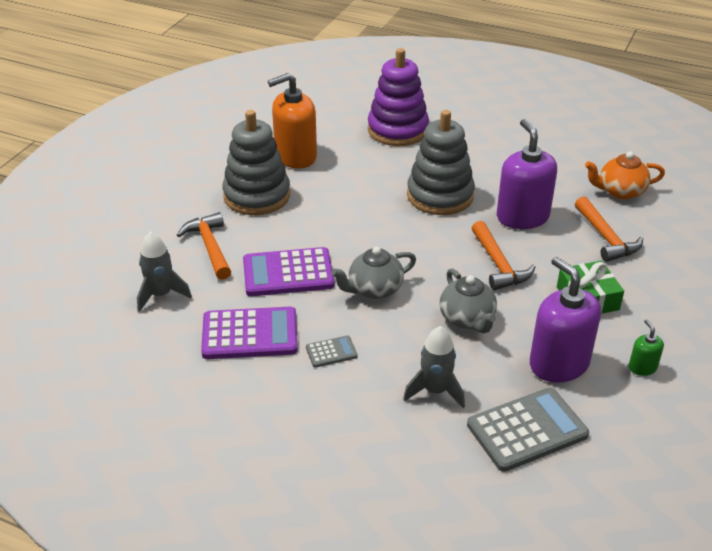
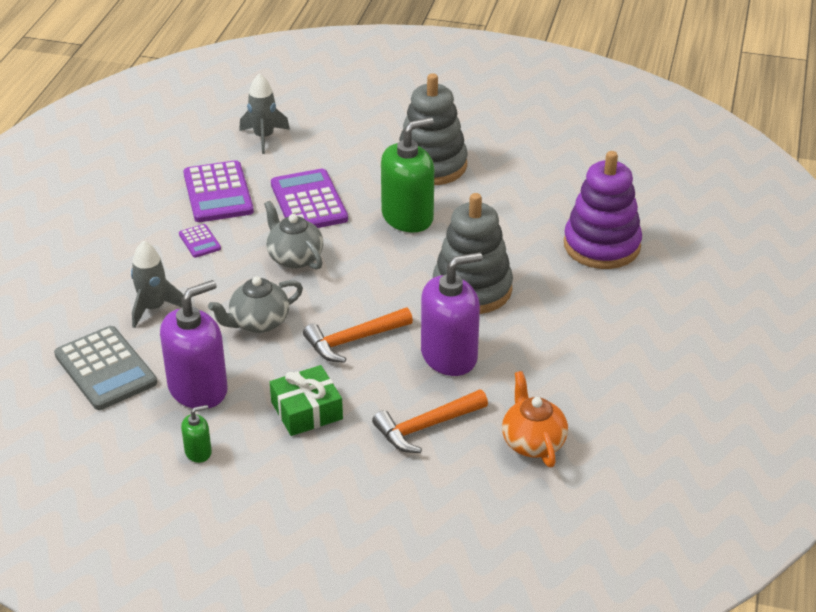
camera: 80 degrees right, 0 degrees up
(210, 246) = (339, 151): orange hammer -> none
(295, 156) = (514, 179): orange soap dispenser -> none
(331, 217) = (407, 217): none -> green soap dispenser
(331, 352) = (199, 241): grey calculator -> purple calculator

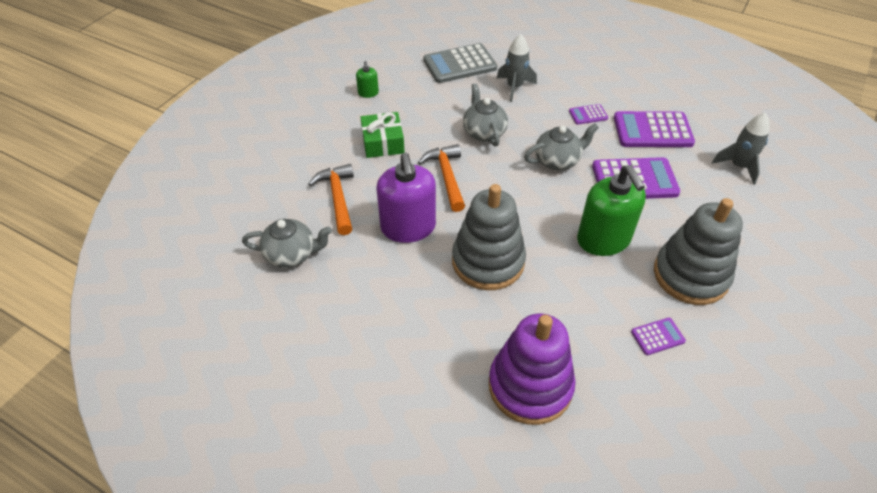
camera: 105 degrees right, 10 degrees up
(198, 389) = (425, 98): purple soap dispenser -> none
(511, 181) = (657, 336): none -> purple calculator
(532, 442) = (291, 254): orange teapot -> grey teapot

